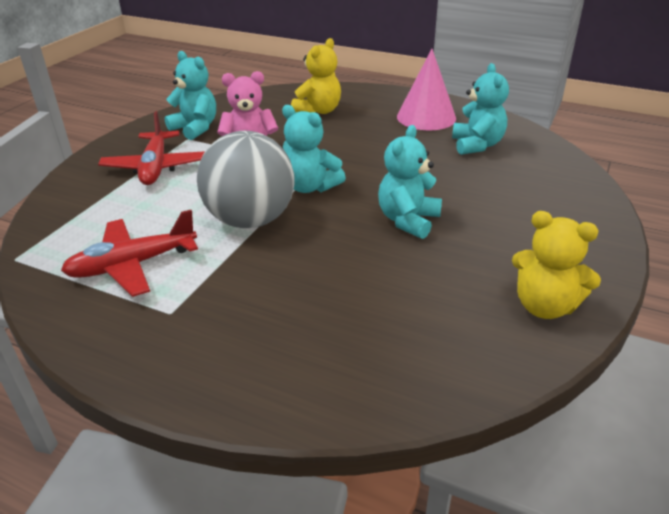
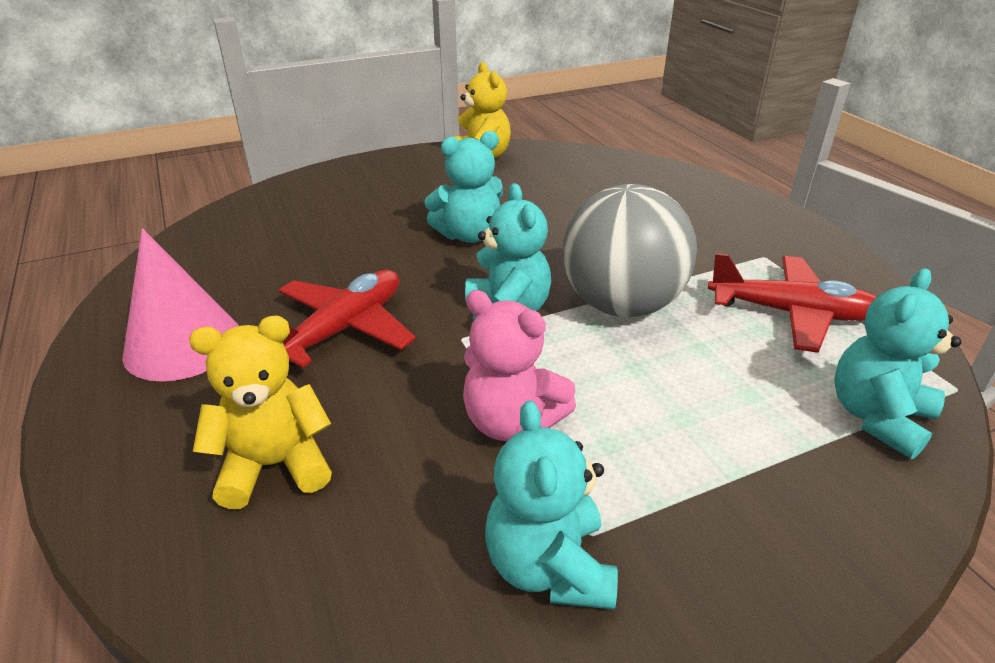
camera: 140 degrees left, 0 degrees up
(155, 167) = (699, 474): red plane -> red plane (344, 329)
(477, 145) = (243, 270): turquoise teddy bear -> turquoise teddy bear (877, 417)

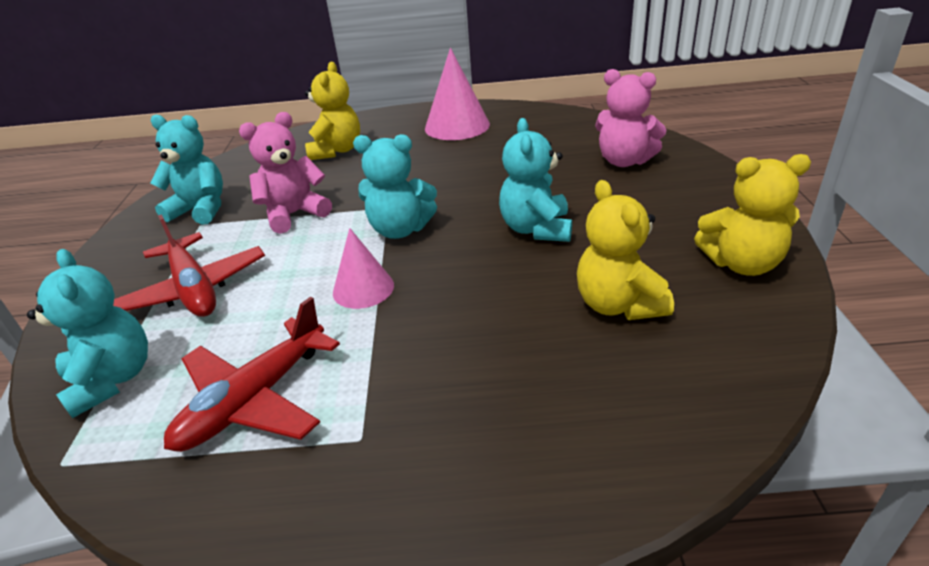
camera: 115 degrees right, 0 degrees up
(315, 208) = (624, 161): none -> pink teddy bear
(344, 329) = (433, 169): red plane -> red plane (194, 289)
(556, 192) = (618, 305): none -> yellow teddy bear
(621, 305) = (363, 288): grey ball -> pink cone

